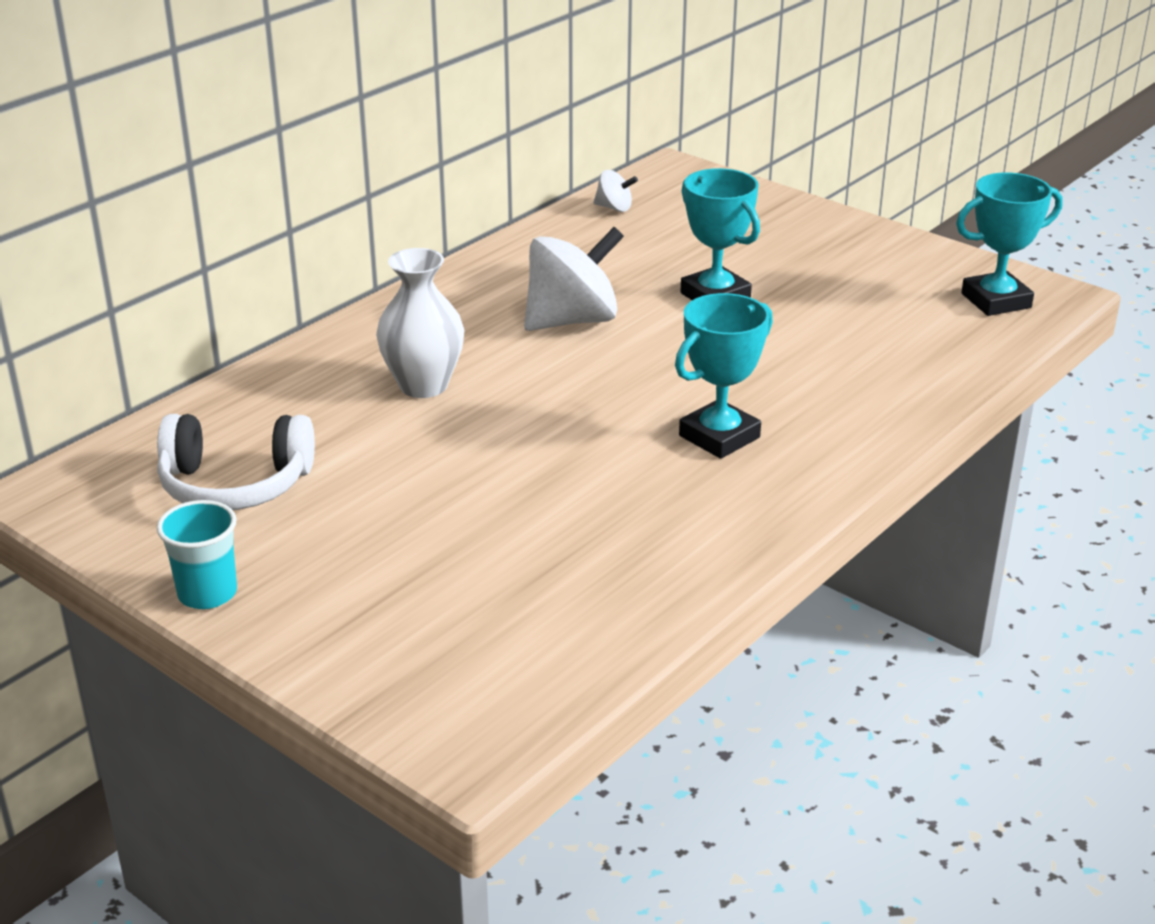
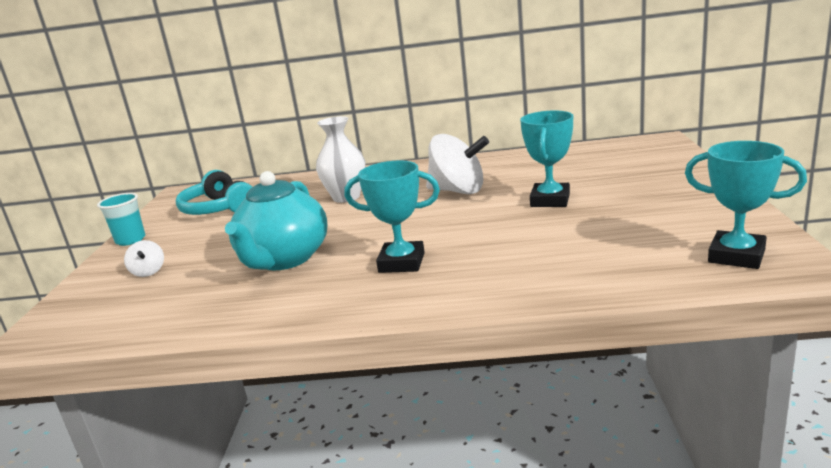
camera: 55 degrees right, 10 degrees down
(235, 485) = (219, 209): white headphones -> turquoise headphones
(561, 498) = (284, 259): none -> turquoise teapot
(614, 208) = (587, 151): white spinning top -> white spinning top (148, 272)

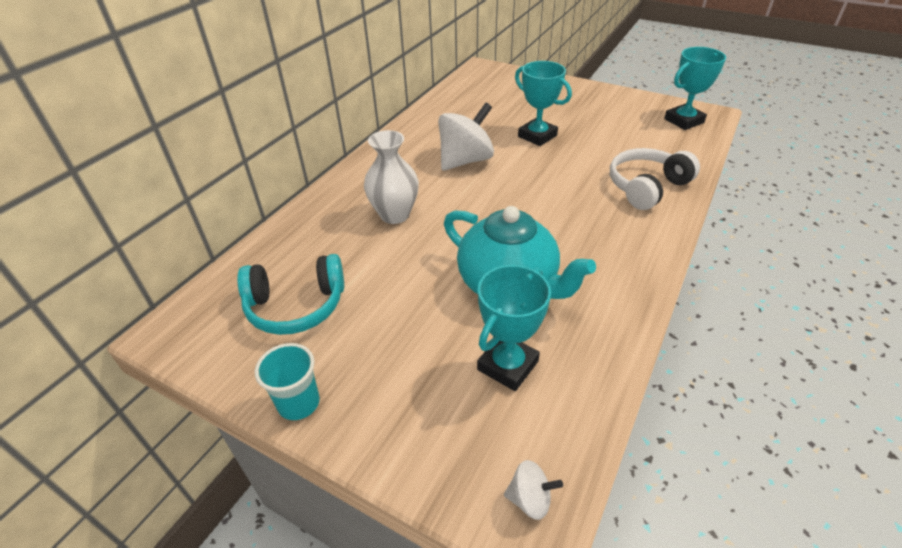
camera: 65 degrees left, 20 degrees up
(148, 272) = (434, 392): white spinning top -> white spinning top (530, 499)
(401, 263) = (582, 225): turquoise trophy -> turquoise trophy (507, 365)
(517, 274) = (647, 187): none -> white headphones

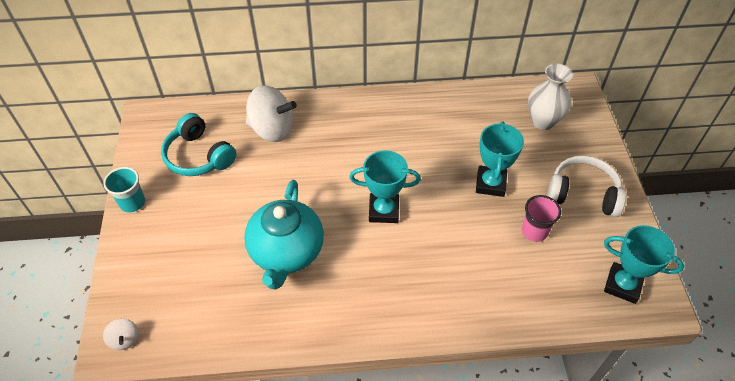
camera: 55 degrees right, 10 degrees up
(394, 214) = (315, 151): white vase -> white vase (543, 121)
(465, 161) = (413, 155): white spinning top -> white spinning top (272, 129)
(507, 365) = (213, 286): turquoise trophy -> turquoise trophy (383, 211)
(604, 136) = (534, 231): none -> pink cup
(647, 187) = (474, 293): white headphones -> white headphones (583, 193)

